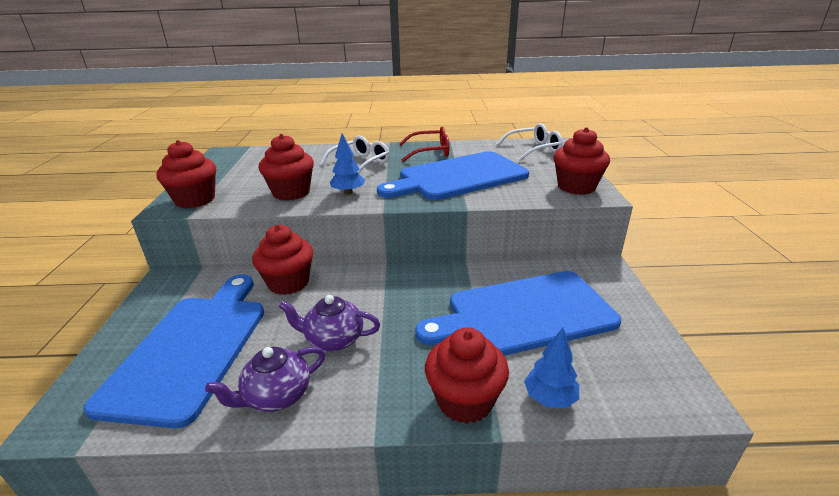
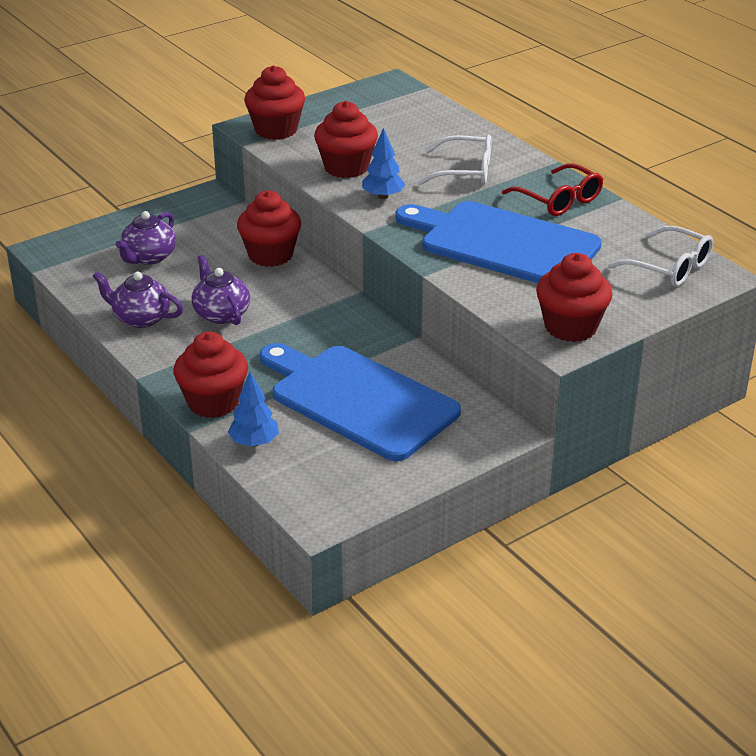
camera: 55 degrees right, 5 degrees up
(191, 349) = (149, 257): blue cutting board -> purple teapot

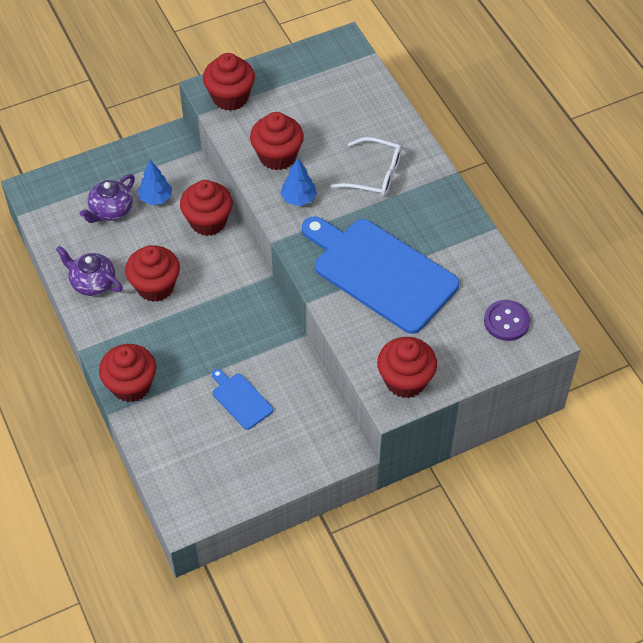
camera: 10 degrees right, 20 degrees up
(221, 314) = (155, 286): purple teapot -> red cupcake
(254, 442) = (153, 433): blue tree -> blue tree (156, 198)
(358, 400) = (241, 399): blue cutting board -> blue cutting board, size x0.44
(559, 200) = (442, 223): red glasses -> none
(669, 267) = (506, 321): white glasses -> purple button

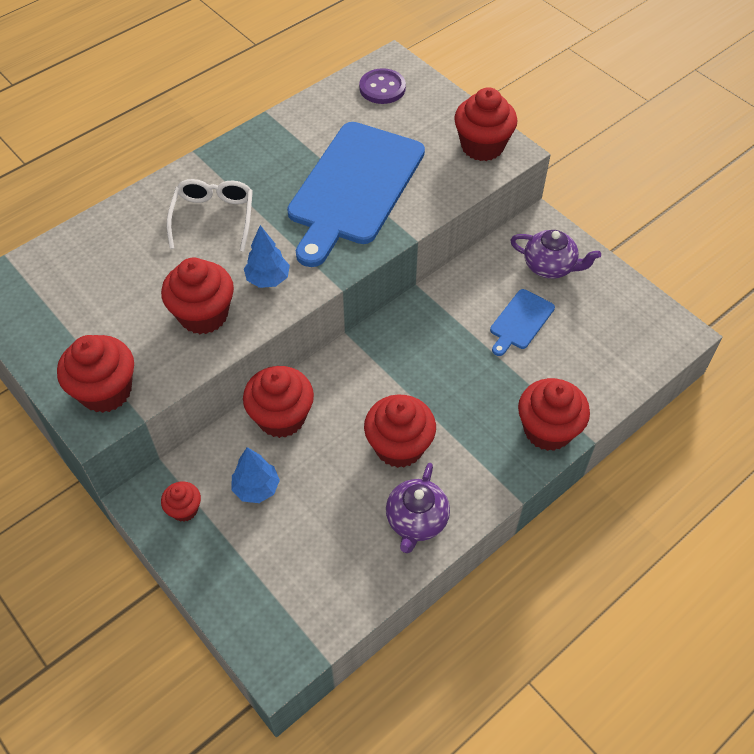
camera: 105 degrees left, 0 degrees up
(111, 211) = (291, 537): purple teapot -> purple teapot (550, 266)
(156, 158) = (184, 509): none -> red cupcake

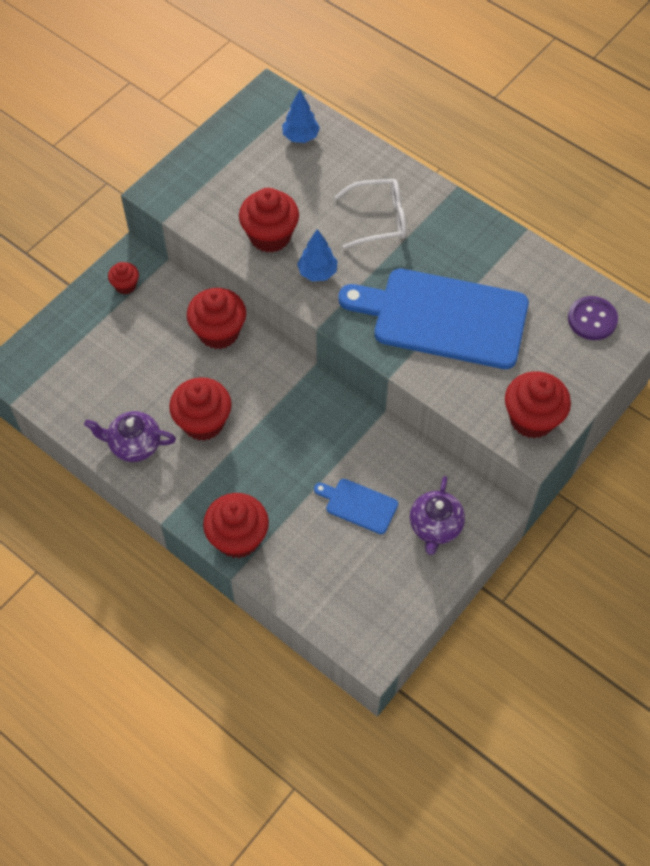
camera: 80 degrees right, 5 degrees up
(106, 391) = (185, 192): red cupcake -> none
(256, 488) = (150, 328): blue tree -> blue tree (300, 136)

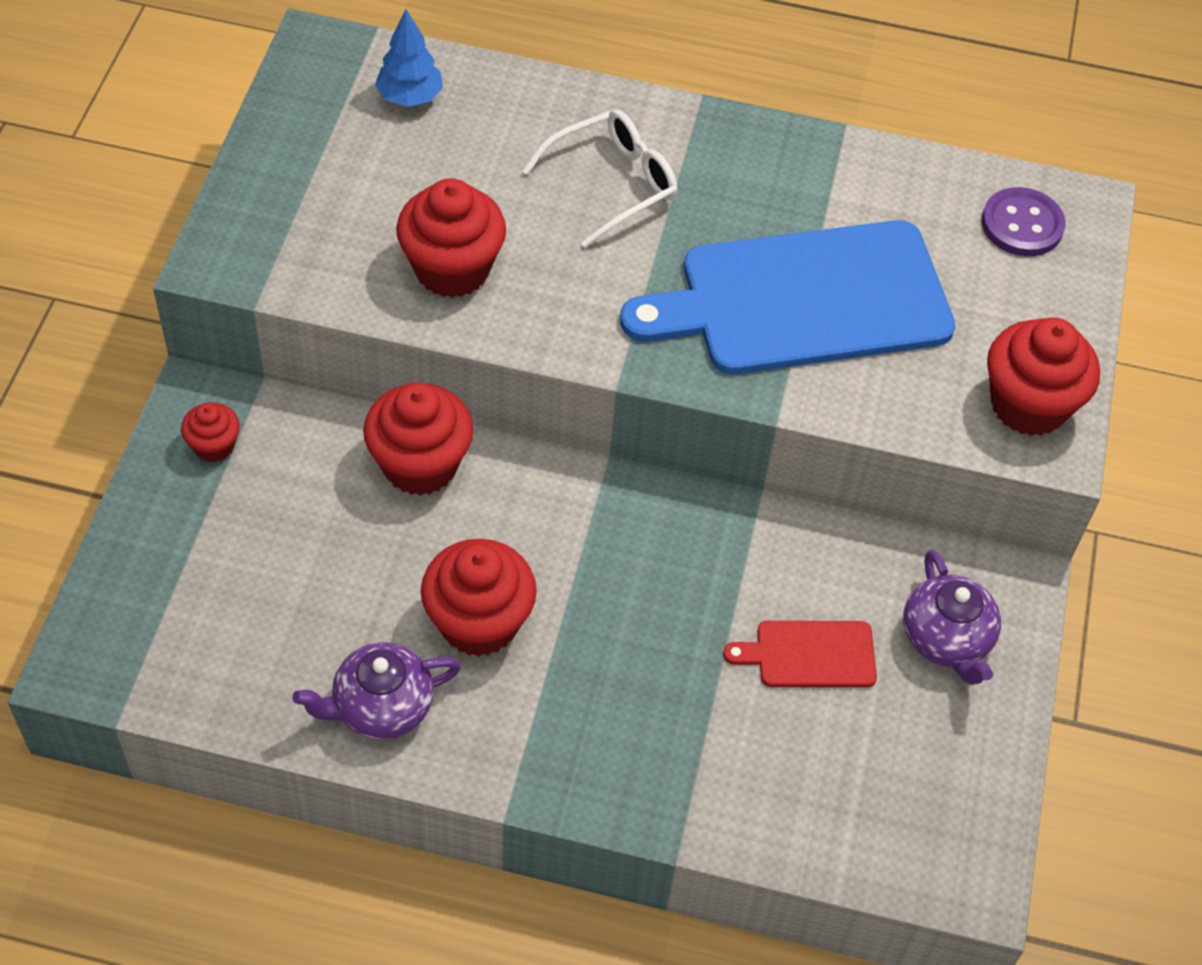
camera: 30 degrees left, 5 degrees down
(238, 538) = (648, 790): red cupcake -> none
(317, 272) = (564, 300): blue tree -> none
(359, 505) = (809, 654): blue cutting board -> red cutting board

